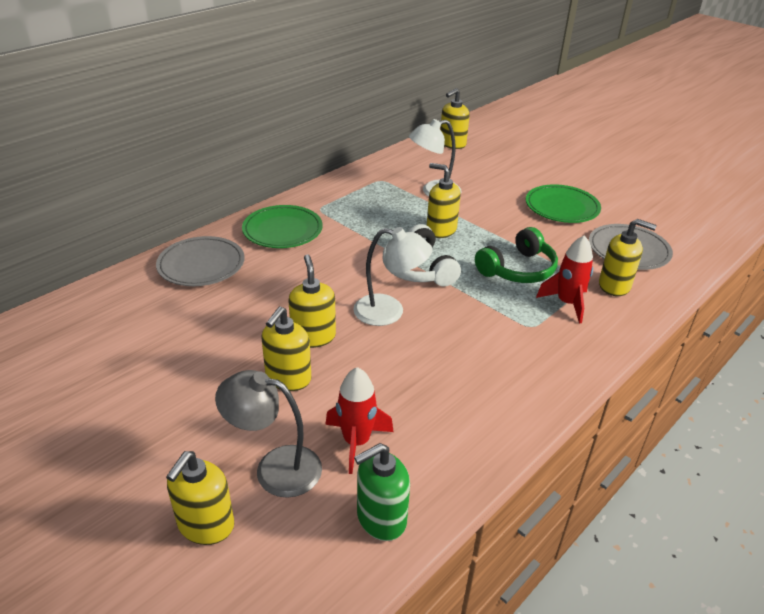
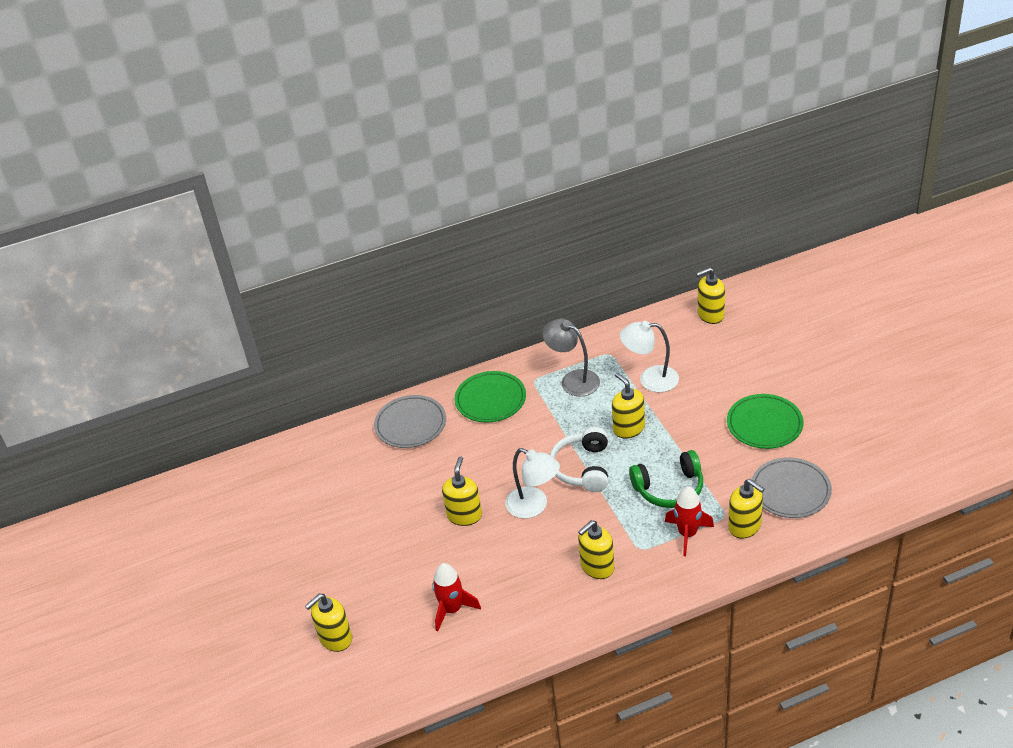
camera: 30 degrees right, 5 degrees up
(275, 468) = (391, 613): grey lamp -> grey lamp (573, 380)
(288, 378) = (430, 547): yellow soap dispenser -> yellow soap dispenser (597, 567)
(381, 518) = (440, 666): green soap dispenser -> none

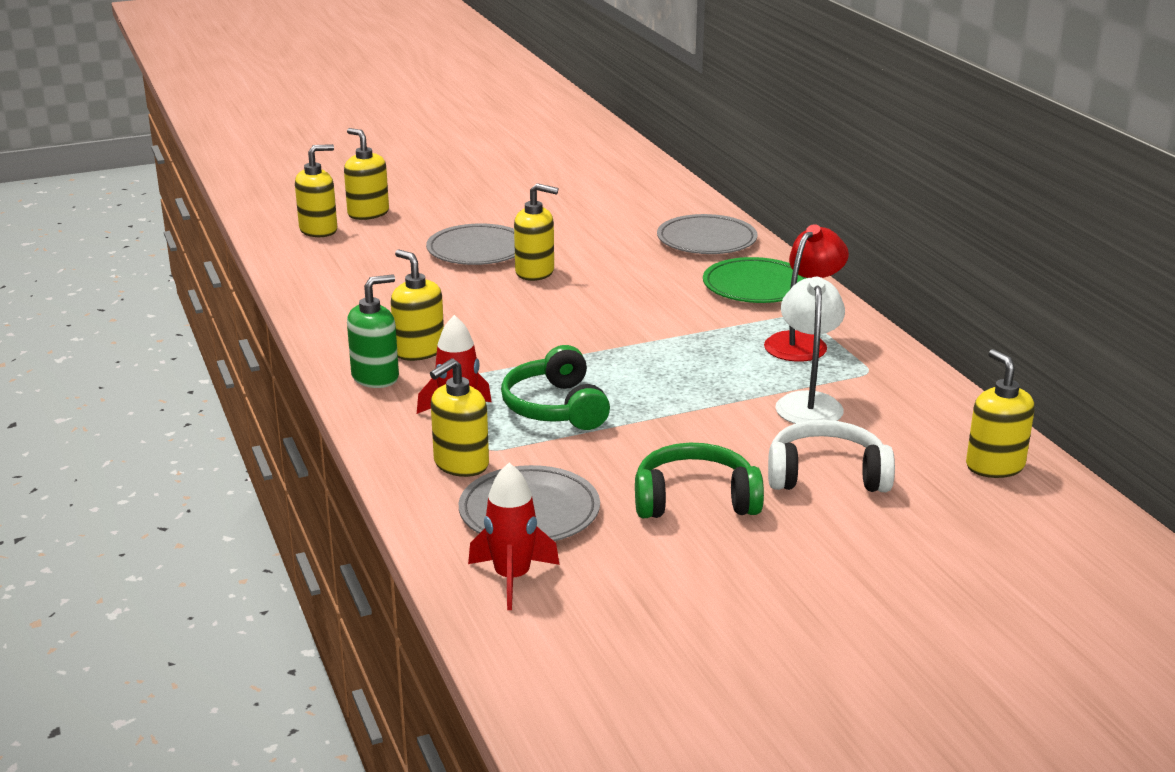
camera: 85 degrees right, 15 degrees down
(421, 554) = (477, 250): none -> grey plate
(452, 609) = (383, 267): red rocket -> red rocket (512, 578)
(534, 506) = (541, 313): white lamp -> none
(573, 380) = (802, 342): grey lamp -> red lamp
(582, 468) = (609, 345): white headphones -> white headphones (826, 475)
(628, 428) = (691, 381): yellow soap dispenser -> yellow soap dispenser (319, 230)
(638, 585) = (375, 377): none -> green soap dispenser
(764, 424) = (695, 500): green plate -> green headphones

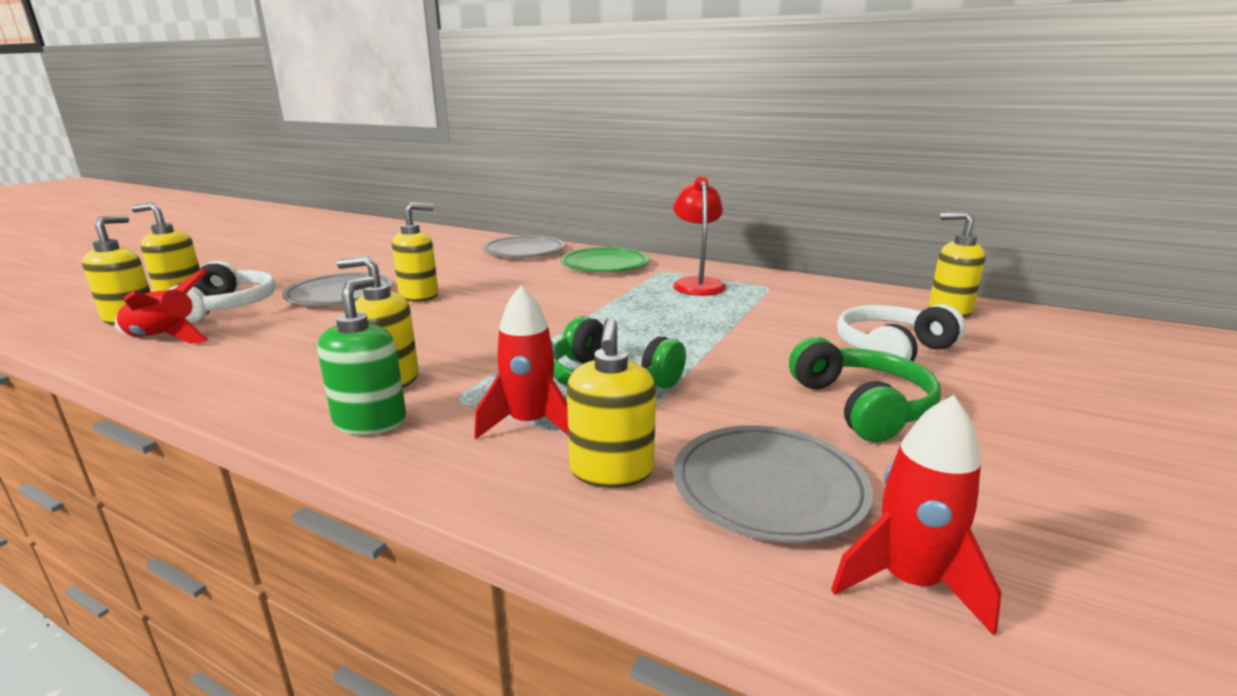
camera: 40 degrees left, 5 degrees down
(323, 260) = (164, 338): none -> red rocket
(387, 238) = (228, 307): none -> white headphones
(695, 500) = (862, 406): green headphones -> green headphones turned 120 degrees clockwise
(808, 402) = (776, 313): white lamp -> none

